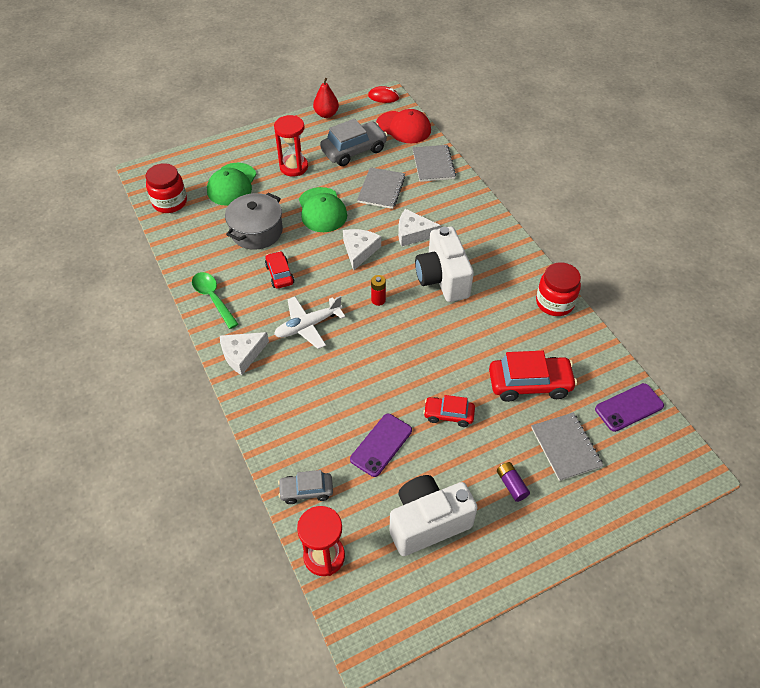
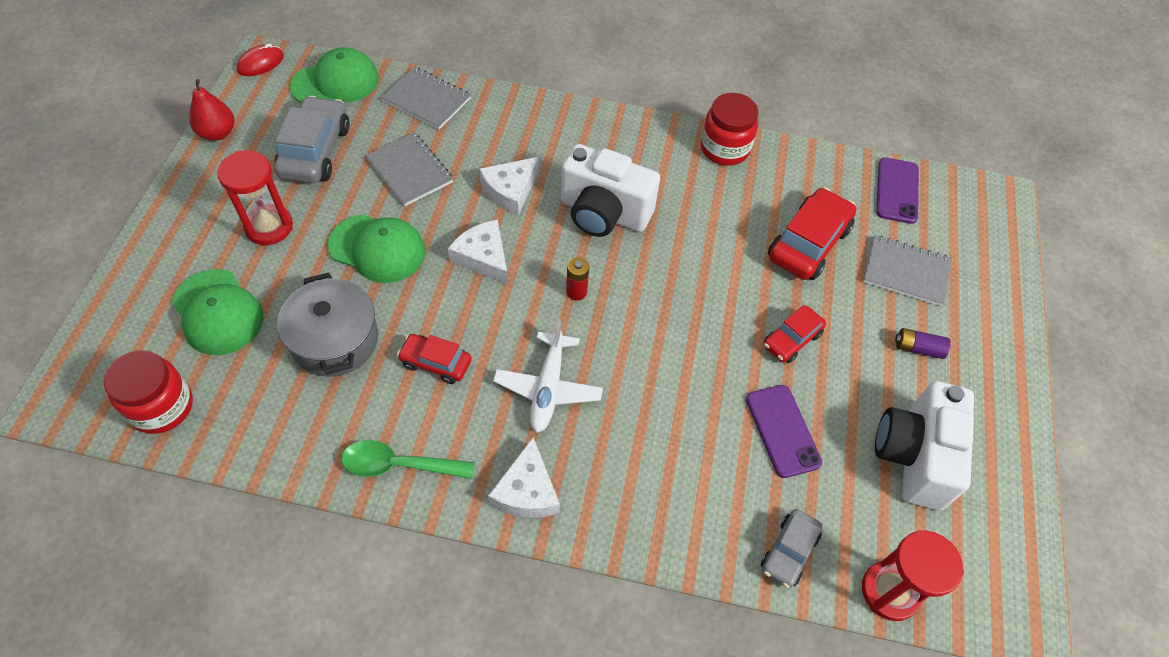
camera: 55 degrees left, 5 degrees up
(403, 127) = (335, 82): red cap -> green cap

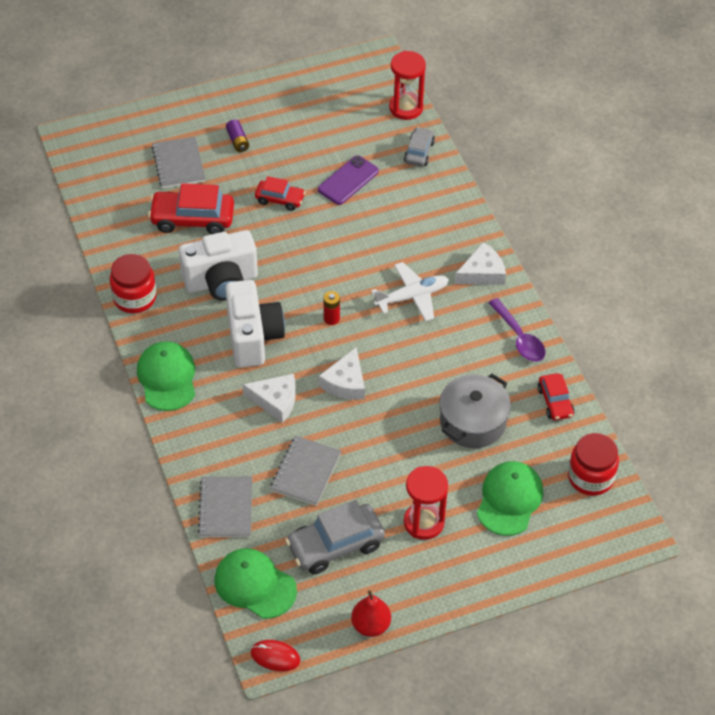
camera: 120 degrees left, 5 degrees down
(377, 248) = (388, 446): green cap -> green cap (167, 378)
(398, 465) = (519, 338): green spoon -> purple spoon
(436, 363) = (443, 360): red car -> red car (555, 402)
(789, 552) = (419, 152): grey car -> grey car turned 75 degrees counterclockwise
(897, 190) = (104, 190): purple phone -> none
(913, 456) = (317, 121): white camera -> white camera (221, 281)

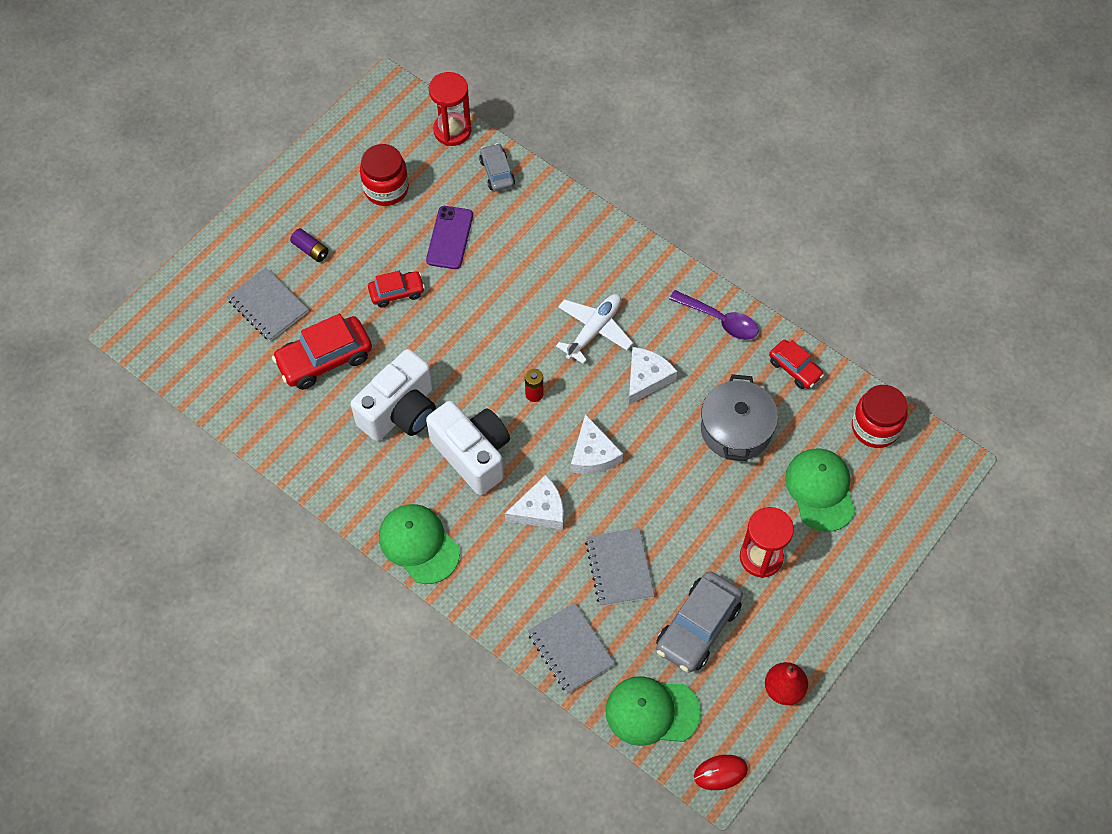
camera: 30 degrees left, 10 degrees up
(134, 298) = (326, 476): red jar -> red jar (386, 189)
(482, 273) = (642, 270): white cheese -> white cheese (646, 378)

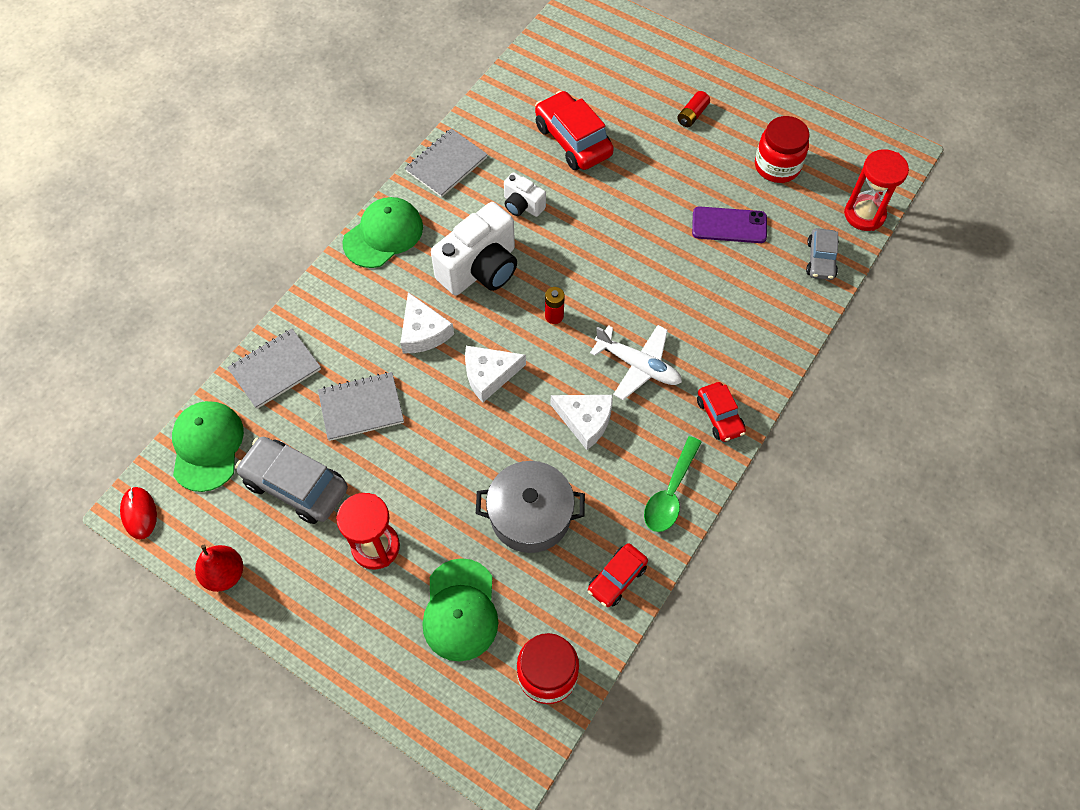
camera: 85 degrees right, 0 degrees up
(268, 305) = (625, 91): grey notebook -> grey notebook (446, 164)
(310, 250) = (692, 115): purple battery -> red battery
(397, 292) = (656, 188): red car -> red car (719, 416)
(400, 412) = (522, 205): white camera -> white camera, size x0.52
(497, 172) = (820, 259): grey car -> grey car turned 120 degrees clockwise
(720, 320) = (670, 493): purple spoon -> green spoon
(820, 490) = (460, 610): green cap -> green cap turned 105 degrees clockwise

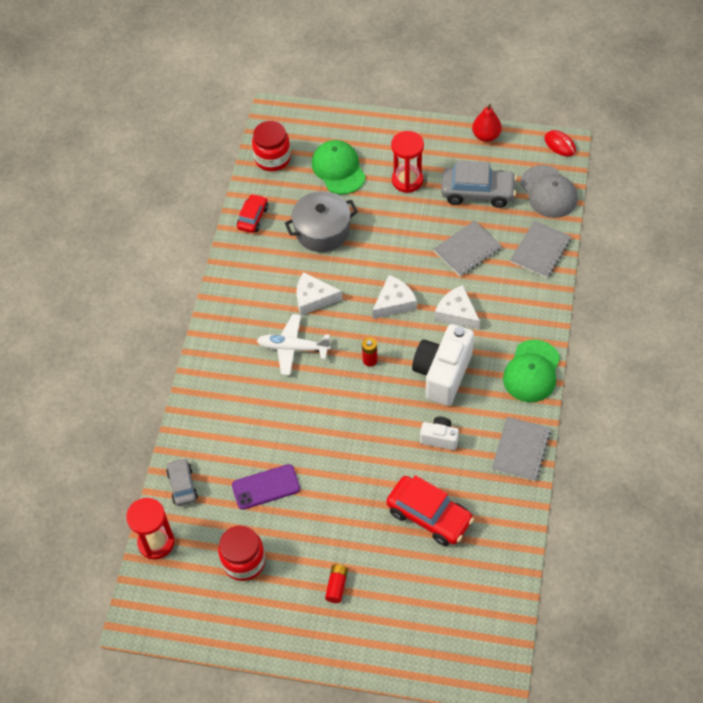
camera: 160 degrees right, 5 degrees down
(207, 446) = (548, 192): green cap -> grey cap
(670, 493) = (238, 276): green spoon -> none
(719, 416) = (222, 335): red car -> none

